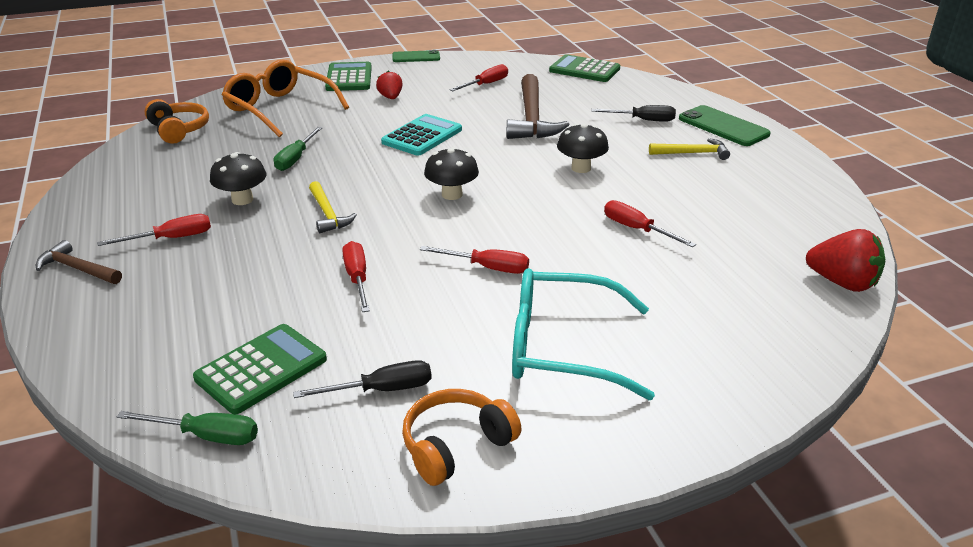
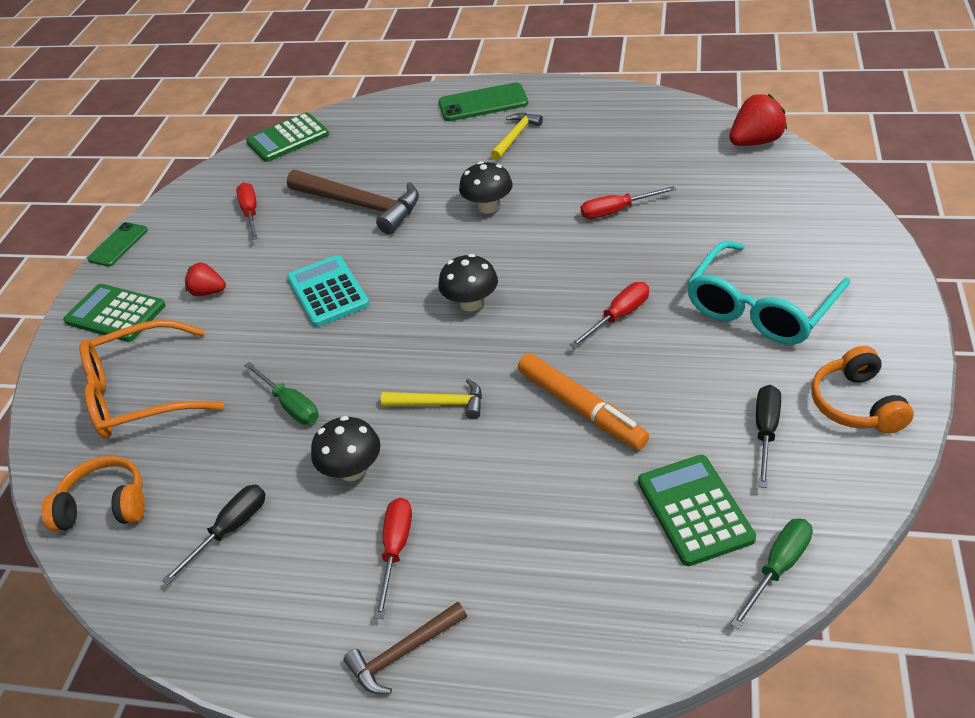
camera: 55 degrees left, 10 degrees up
(357, 278) = (581, 408): red screwdriver -> orange marker
(643, 120) = (430, 141): black screwdriver -> black screwdriver (230, 530)

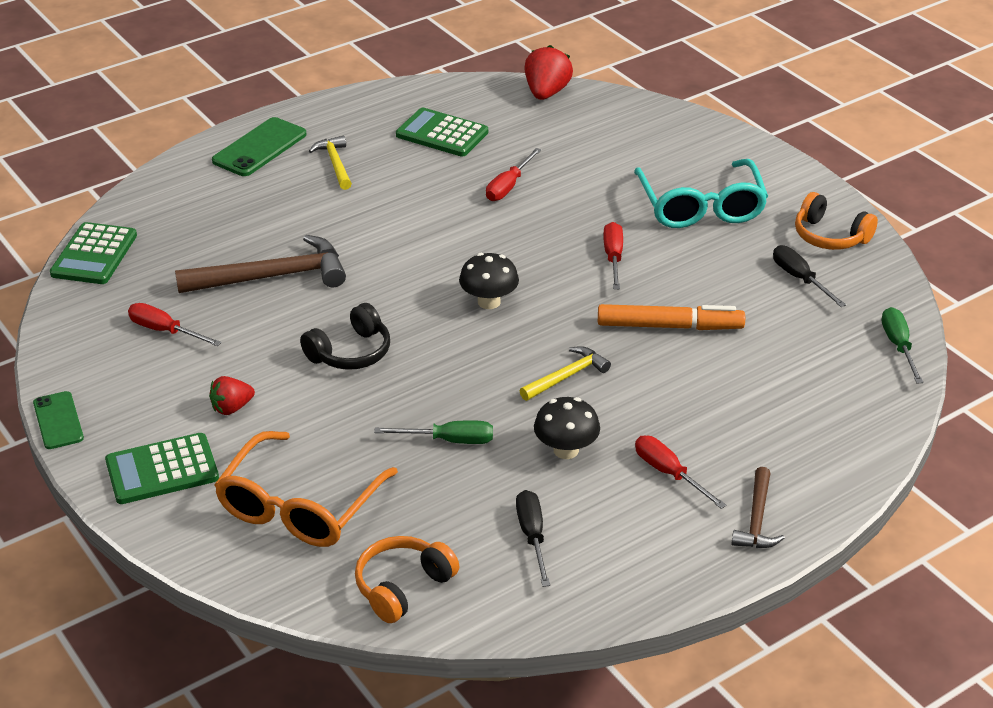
camera: 50 degrees left, 5 degrees down
(328, 292) = (350, 352): turquoise calculator -> black headphones
(488, 207) = (395, 228): black mushroom -> none
(694, 510) = (816, 343): green calculator -> green calculator (442, 134)

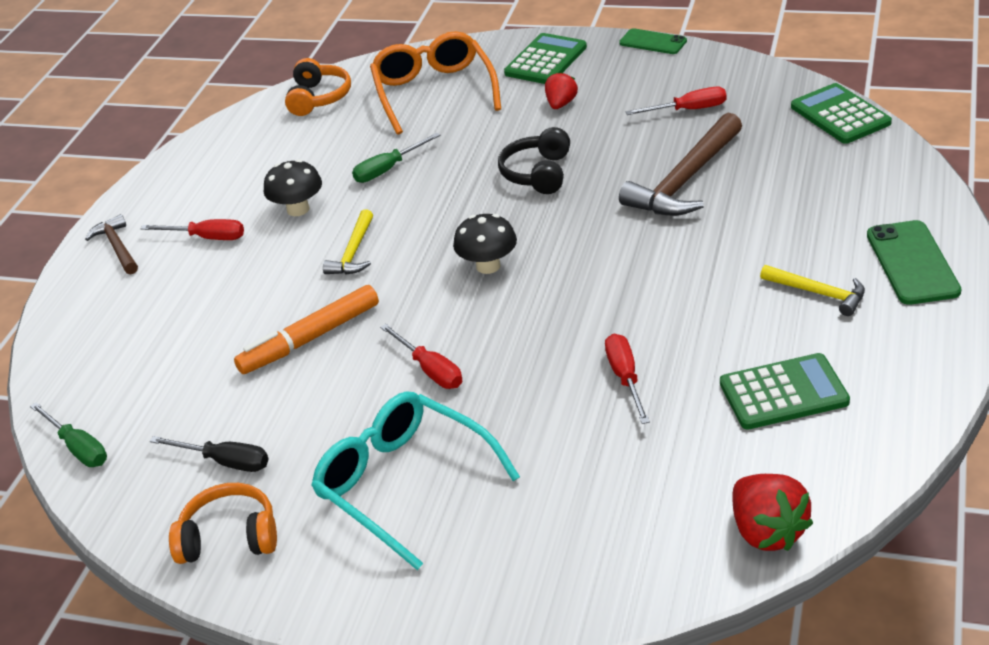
camera: 145 degrees right, 0 degrees up
(532, 536) = (267, 157): black screwdriver -> none

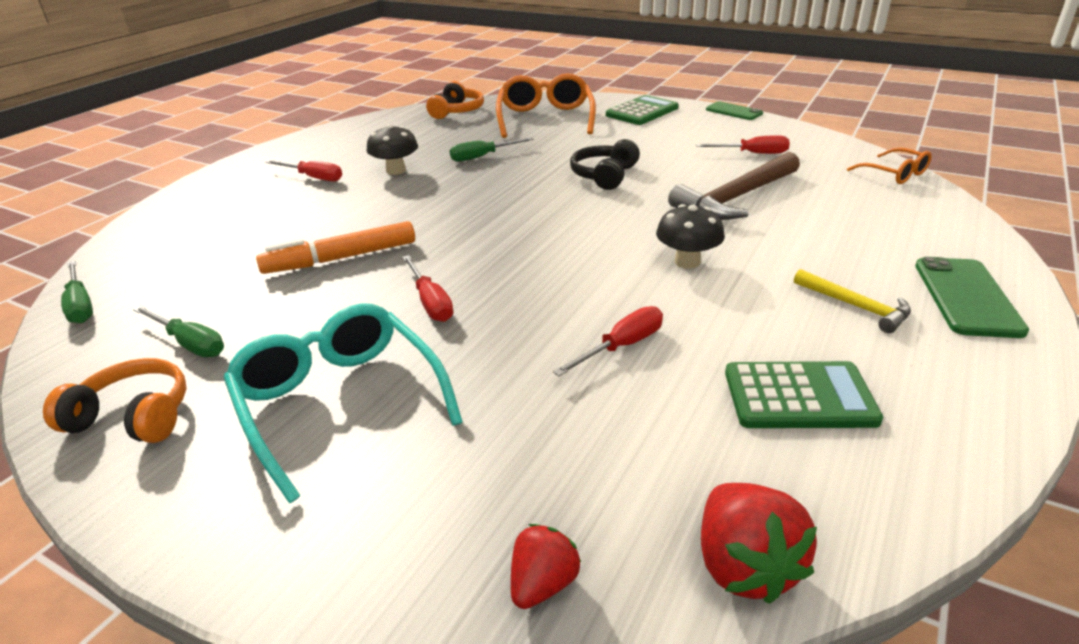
camera: 10 degrees right, 5 degrees down
(117, 247) = (243, 173): brown hammer -> none
(225, 462) = (189, 344): black screwdriver -> green screwdriver
(353, 252) = (420, 204): yellow hammer -> none
(488, 266) = (529, 231): black mushroom -> black mushroom (687, 262)
(561, 104) = (643, 137): red strawberry -> red strawberry (543, 584)
(625, 378) = (622, 346): red screwdriver -> red screwdriver turned 45 degrees clockwise
(840, 115) = (895, 174): green calculator -> orange glasses

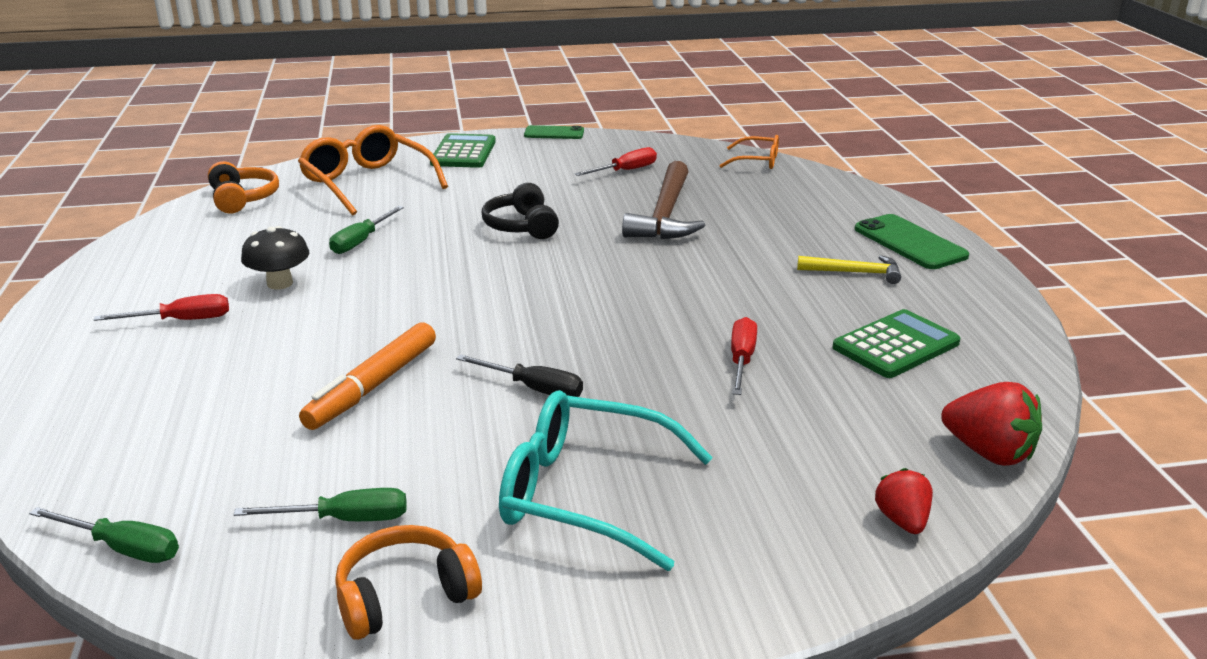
camera: 40 degrees left, 5 degrees down
(430, 302) = (534, 389): red screwdriver -> black screwdriver
(687, 262) = (700, 280): black mushroom -> none

